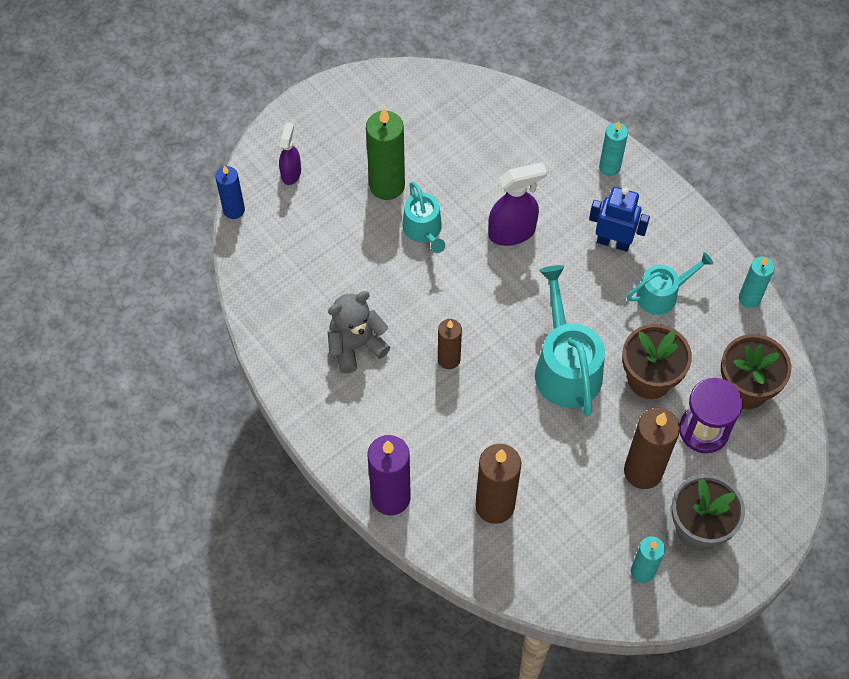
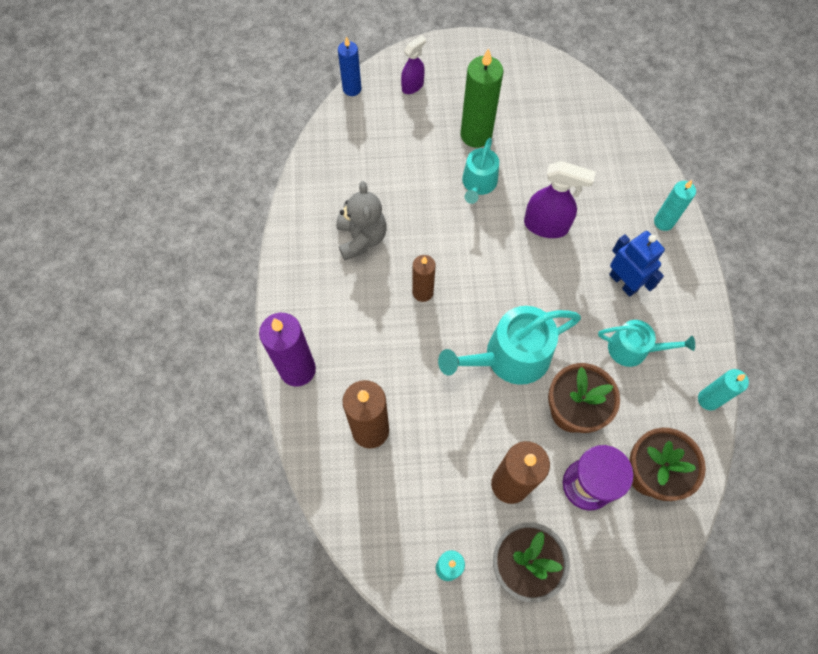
camera: 35 degrees right, 5 degrees up
(356, 346) = (361, 238): grey teddy bear -> grey teddy bear turned 75 degrees clockwise
(565, 367) = (510, 357): turquoise watering can -> turquoise watering can turned 135 degrees counterclockwise

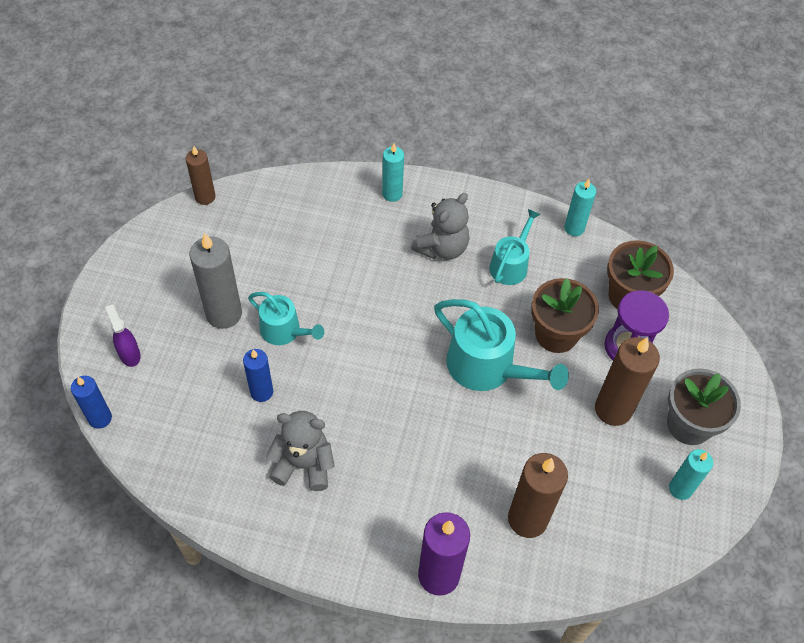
camera: 75 degrees left, 10 degrees down
(415, 187) = (261, 392): none -> blue candle
(422, 292) = (391, 423): brown candle -> brown candle (205, 197)
(476, 135) = (224, 314): green candle -> grey candle
(510, 357) = (487, 367): turquoise watering can -> turquoise watering can turned 45 degrees counterclockwise
(546, 226) = (358, 288): purple spray bottle -> none
(623, 282) = (442, 248): blue robot -> grey teddy bear

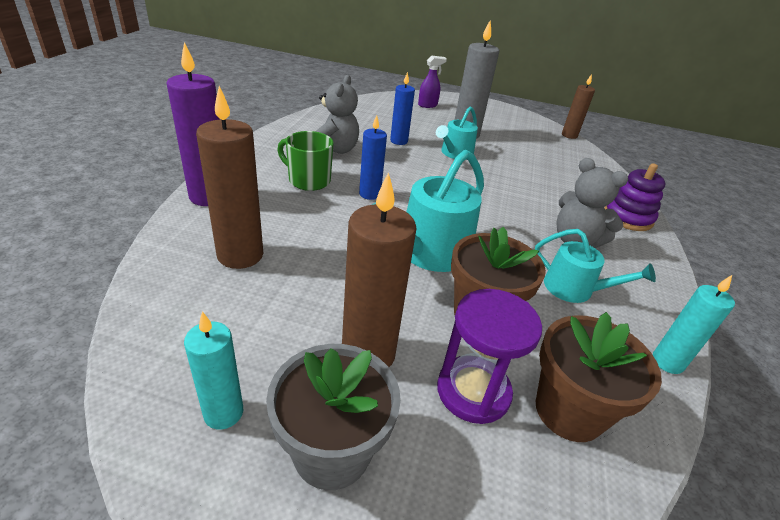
camera: 90 degrees right, 20 degrees down
(100, 418) = (381, 95): blue candle -> blue candle (370, 194)
(383, 483) = (308, 180): none -> green mug
(392, 194) = (627, 217): turquoise candle -> purple stacking toy

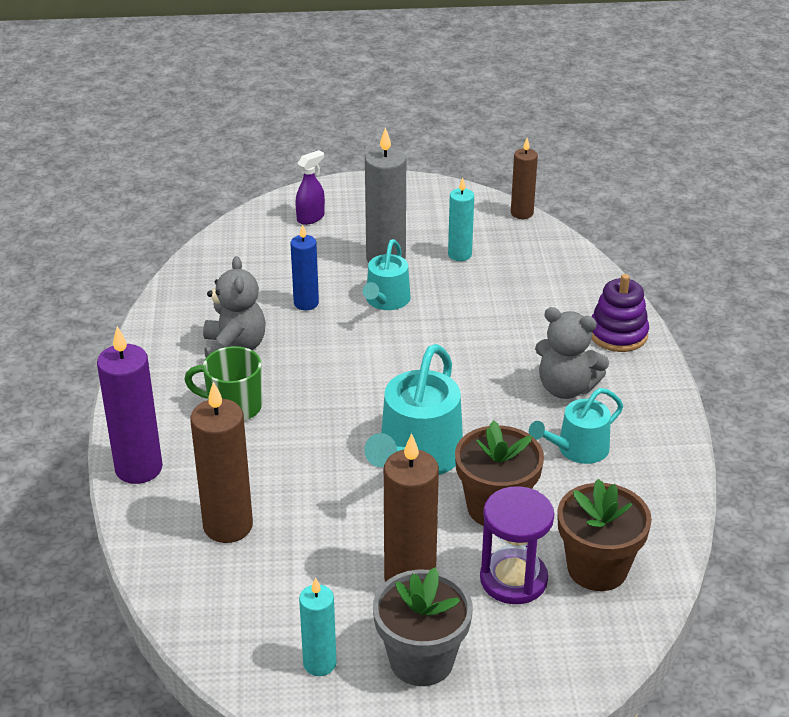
camera: 15 degrees left, 0 degrees up
(370, 194) = (315, 402): blue candle -> none
(574, 289) = (578, 449): turquoise watering can -> turquoise watering can turned 135 degrees clockwise
(667, 362) = (675, 497): turquoise candle -> turquoise candle (459, 255)

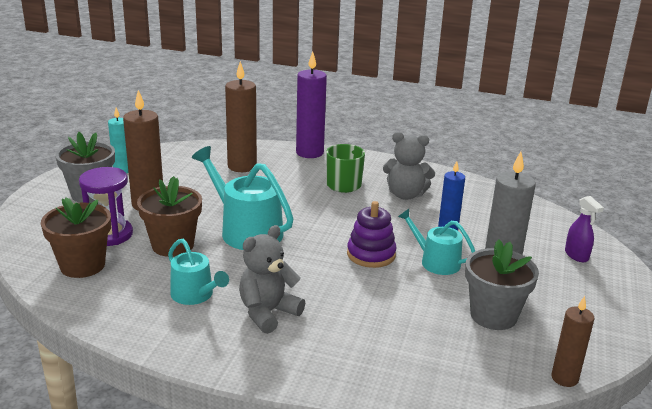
camera: 110 degrees right, 10 degrees down
(459, 255) = (493, 315): turquoise candle -> grey flower pot
(578, 449) = (195, 295): turquoise watering can -> turquoise watering can turned 150 degrees clockwise
(618, 334) = (320, 368): purple stacking toy -> purple stacking toy (371, 254)

